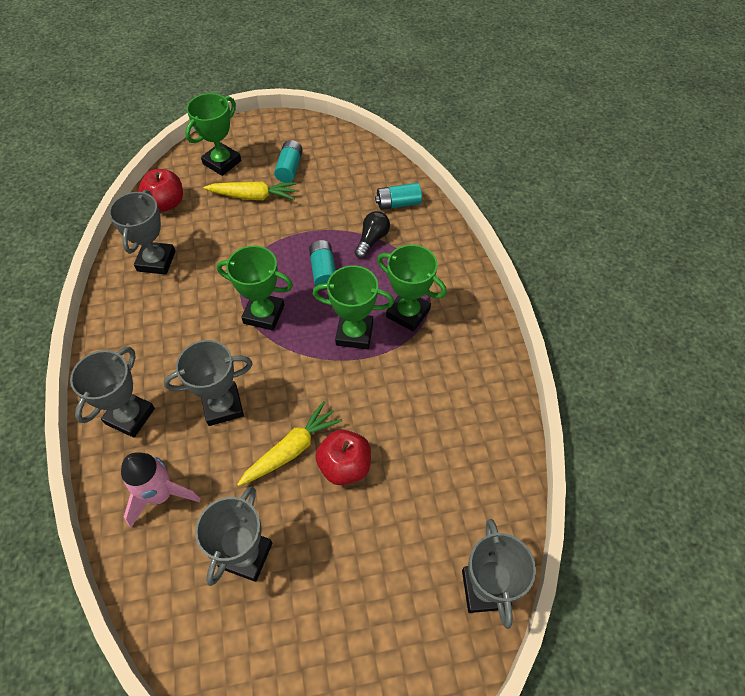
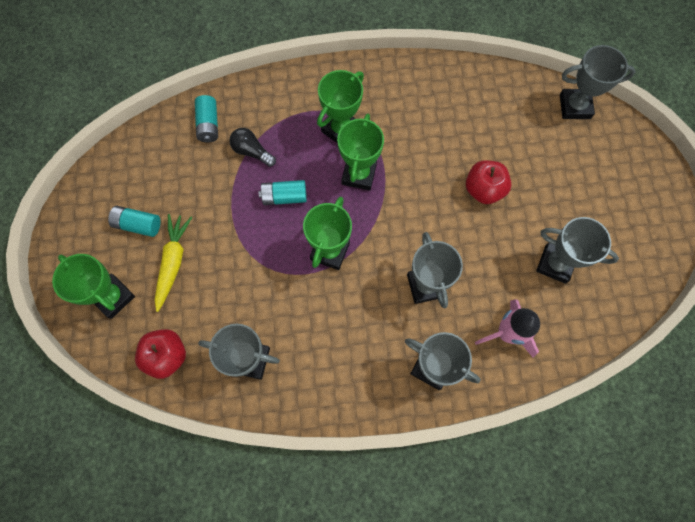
camera: 85 degrees left, 15 degrees up
(291, 449) = (468, 229): yellow carrot -> none

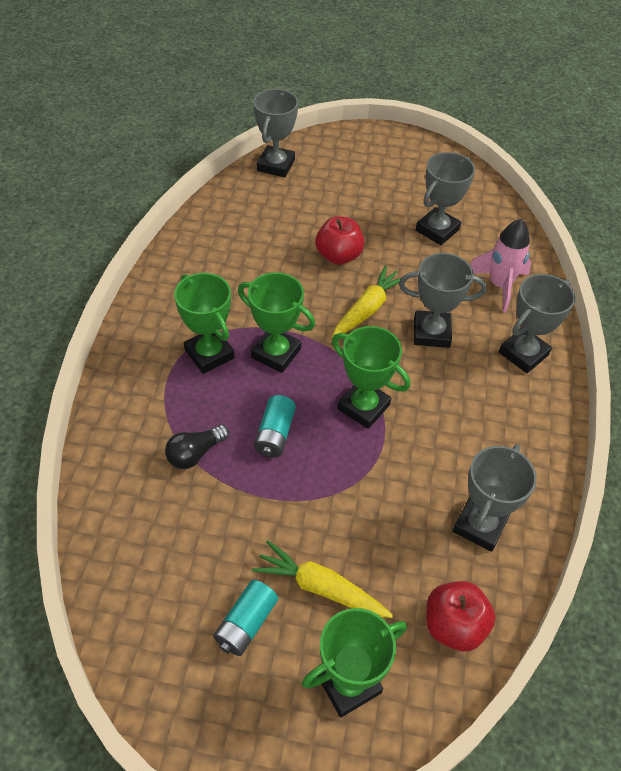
camera: 75 degrees left, 20 degrees down
(208, 125) = (129, 495): turquoise battery -> none
(432, 228) = (367, 309): none -> yellow carrot

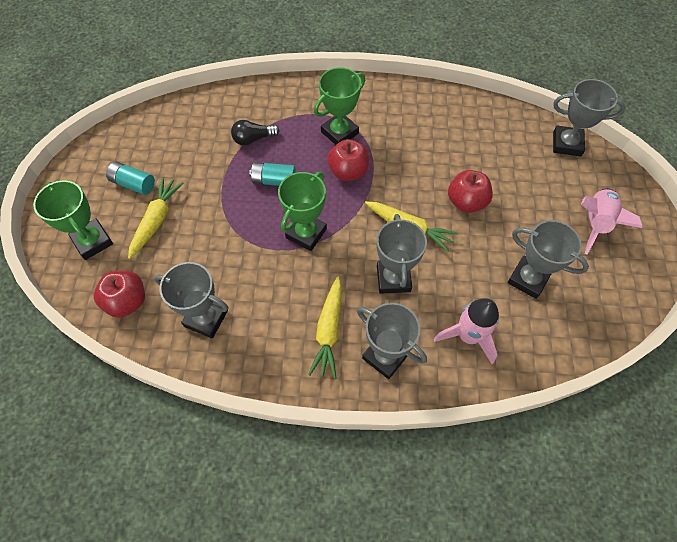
camera: 85 degrees right, 10 degrees up
(195, 454) = (253, 139): black light bulb -> black light bulb turned 60 degrees counterclockwise
(276, 353) = (348, 172): green trophy -> red apple
(377, 171) = (595, 223): none -> pink rocket
(495, 399) = (329, 330): none -> yellow carrot

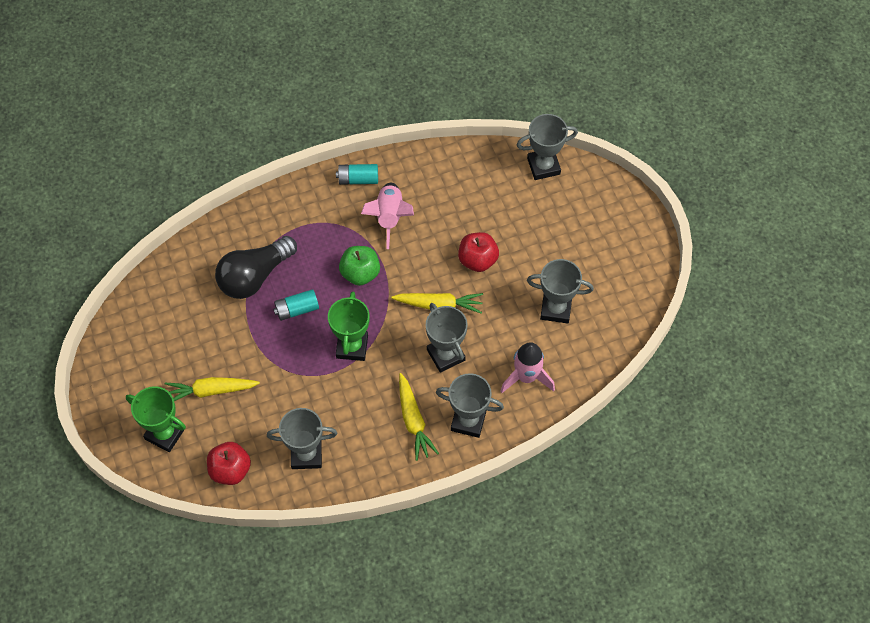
camera: 25 degrees left, 0 degrees up
(133, 184) = (167, 366): turquoise battery -> turquoise battery (358, 179)
(156, 220) = (211, 391): yellow carrot -> yellow carrot turned 90 degrees counterclockwise
(253, 139) = (254, 276): black light bulb -> black light bulb, size x1.90
(339, 132) = (333, 237): green trophy -> none
(348, 172) = (360, 273): red apple -> green apple
(595, 223) = (593, 235): pink rocket -> pink rocket (389, 217)

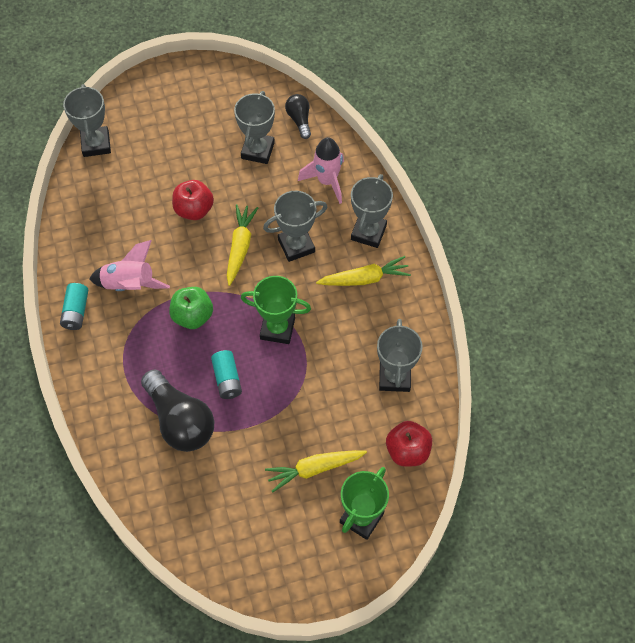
camera: 85 degrees left, 0 degrees up
(211, 391) = (314, 469): yellow carrot -> yellow carrot turned 75 degrees clockwise
(600, 344) = (299, 120): none -> black light bulb

